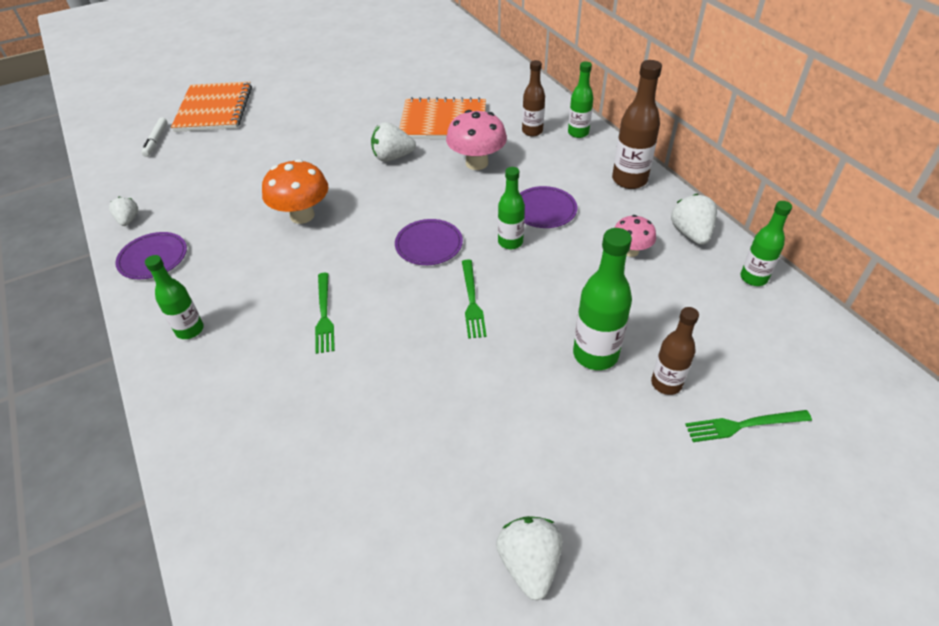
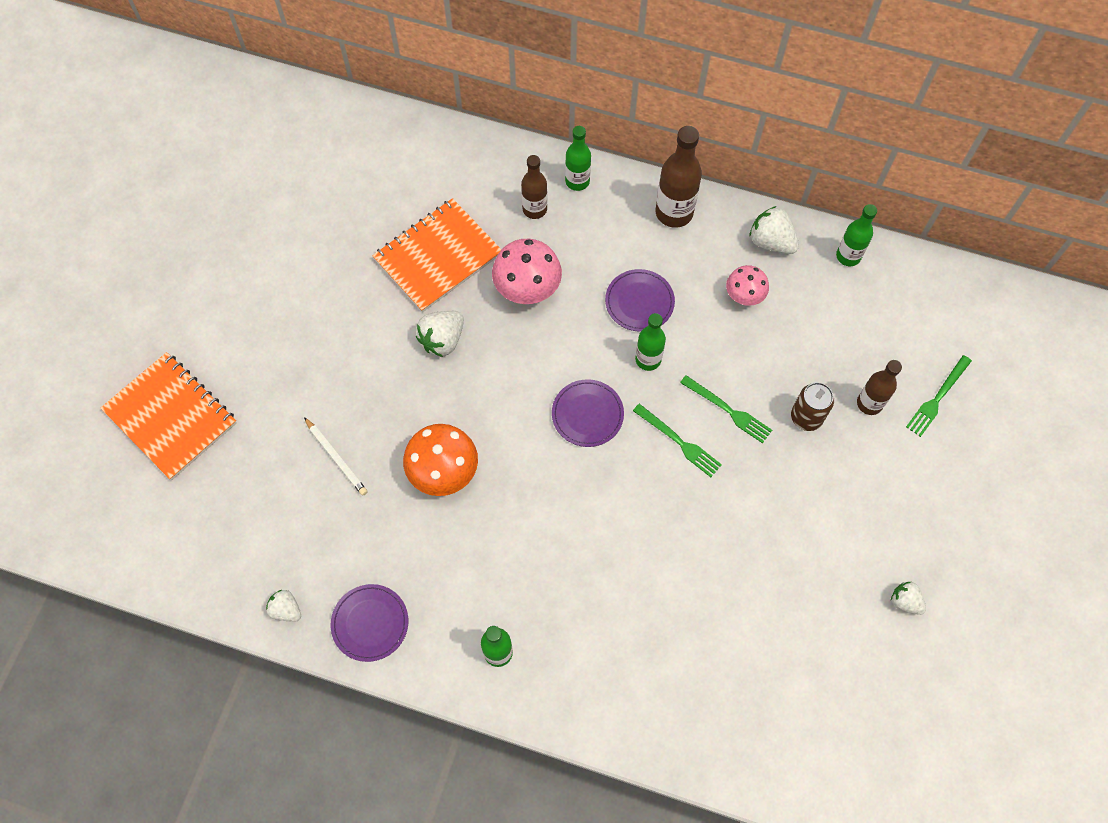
camera: 45 degrees left, 20 degrees up
(156, 140) = (168, 505): white marker -> none
(259, 172) = (336, 458): none -> white pencil
(324, 315) = (585, 549): green fork -> green fork (728, 410)
(529, 564) = (905, 601): white strawberry -> white strawberry, size x0.63
(595, 354) = (806, 417): green bottle -> brown can

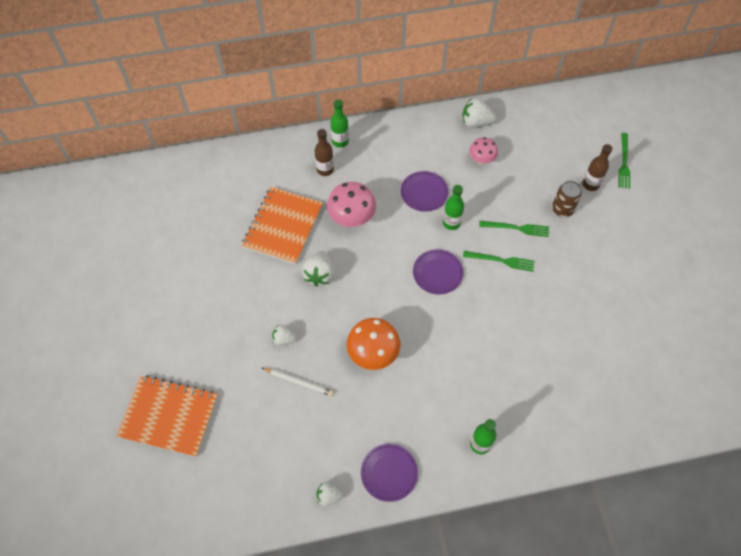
camera: 30 degrees left, 5 degrees down
(674, 213) = (409, 132): brown bottle -> none
(848, 256) = (523, 110): green bottle -> none
(905, 601) = (684, 283): white strawberry -> white strawberry (284, 339)

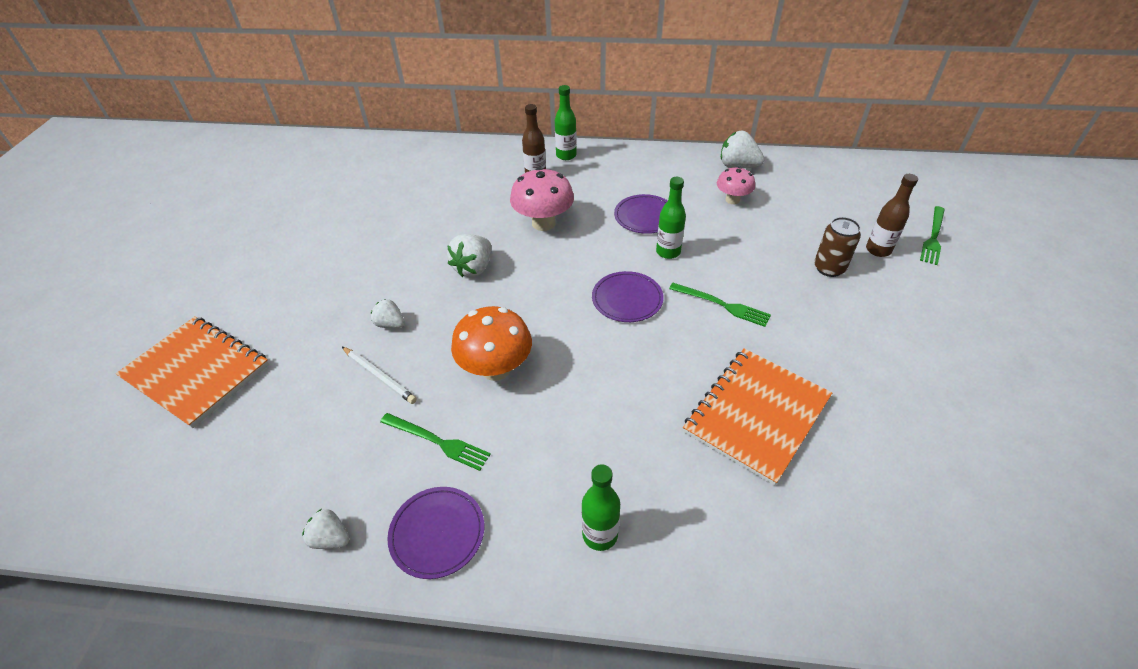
camera: 20 degrees right, 15 degrees down
(283, 226) = (458, 215): orange notebook -> orange notebook (756, 415)
(516, 228) = (756, 275): green fork -> green fork (437, 442)

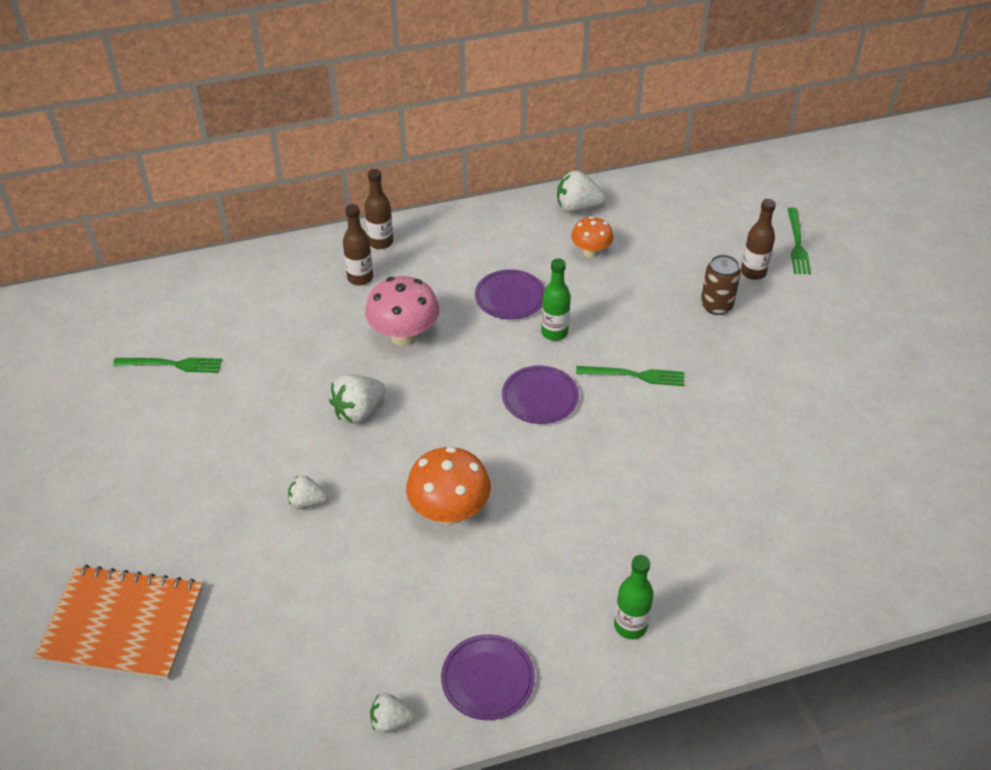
camera: 25 degrees left, 0 degrees up
(379, 376) = (333, 559): white pencil -> none
(437, 442) = (436, 601): green fork -> green fork (172, 364)
(474, 268) = (359, 411): white strawberry -> white strawberry turned 45 degrees clockwise
(566, 155) = (381, 242): green bottle -> brown bottle
(732, 200) = (591, 252): pink mushroom -> orange mushroom
(756, 415) = (713, 474): orange notebook -> none

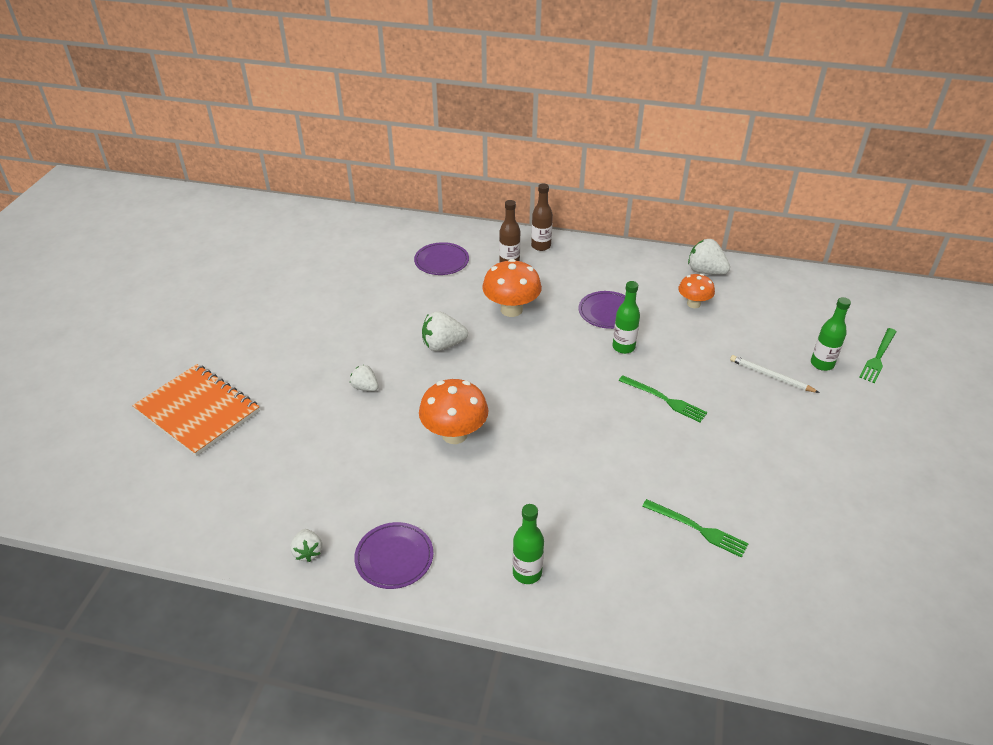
camera: 30 degrees right, 5 degrees down
(172, 364) = (348, 272): green fork -> green fork (697, 529)
(391, 721) = (308, 552): white strawberry -> white strawberry turned 135 degrees counterclockwise
(404, 336) = (511, 309): pink mushroom -> orange mushroom
(540, 397) = (579, 386): purple plate -> purple plate (441, 261)
(716, 305) = (771, 376): brown can -> white pencil
(753, 272) = (822, 364): brown bottle -> green bottle

